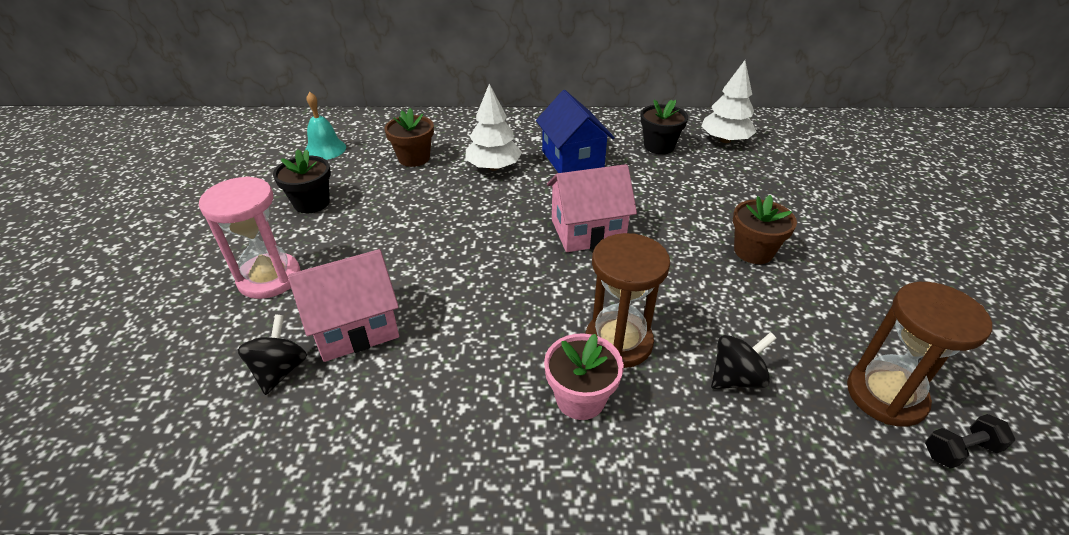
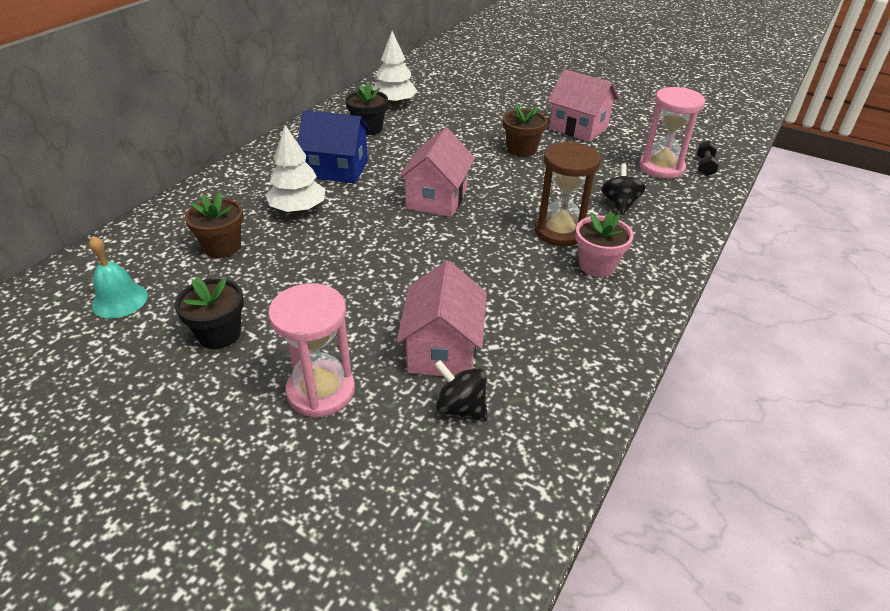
camera: 60 degrees left, 0 degrees up
(870, 279) = (578, 128): none -> pink house
(885, 395) = (661, 167): brown hourglass -> pink hourglass

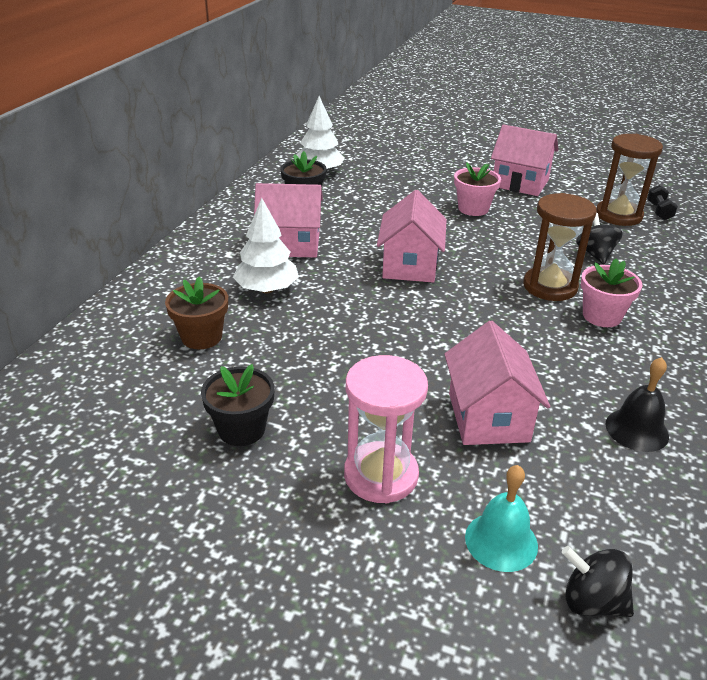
camera: 10 degrees left, 5 degrees down
(120, 300) = (110, 406): turquoise bell -> turquoise bell (501, 541)
(337, 169) = (290, 244): blue house -> pink house
(460, 408) = (534, 473): black spinning top -> black spinning top (592, 601)
(521, 149) = (473, 209): brown flower pot -> pink flower pot
(578, 379) = (637, 430): none -> black bell
(661, 167) = (618, 215): pink hourglass -> brown hourglass

